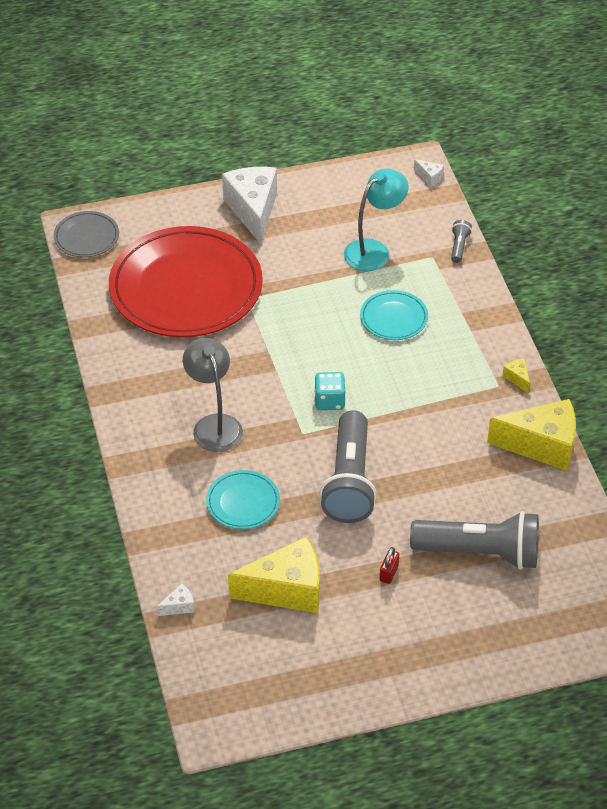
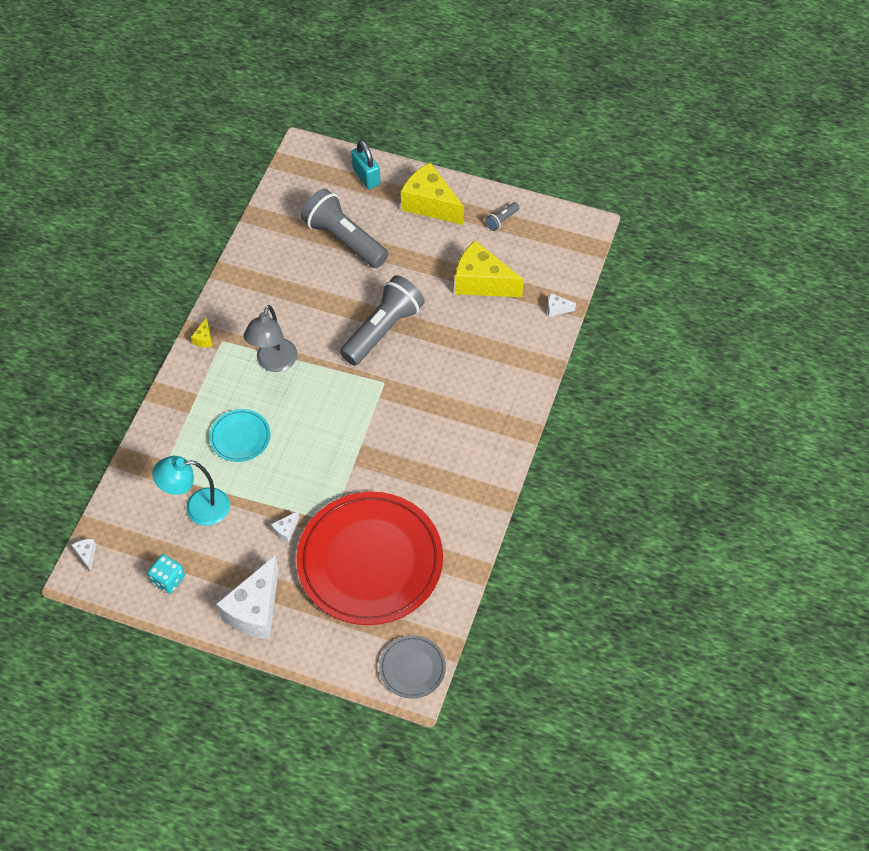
camera: 145 degrees left, 10 degrees up
(214, 425) = (440, 424): grey lamp -> grey lamp (274, 363)
(243, 502) = (464, 355): turquoise plate -> none
(281, 272) = (286, 530): none -> white cheese
(329, 401) = (345, 396): turquoise dice -> turquoise dice (168, 579)
(389, 573) = (410, 258): red padlock -> none
(459, 246) = (133, 471): grey flashlight -> grey flashlight (502, 220)
(528, 642) = (366, 177): none -> turquoise padlock
(542, 445) = (238, 283): yellow cheese -> yellow cheese (430, 204)

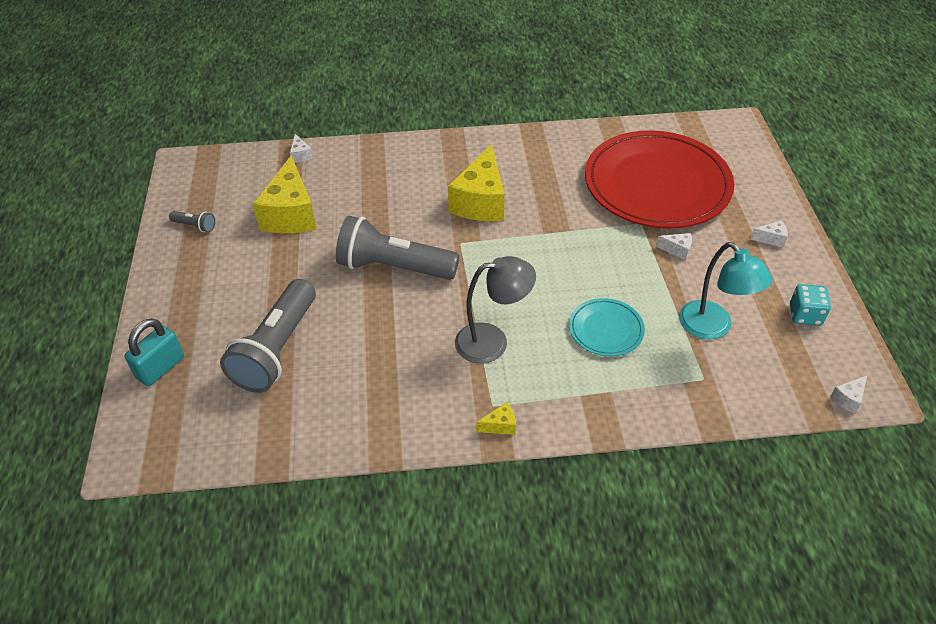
camera: 115 degrees left, 10 degrees down
(255, 610) = (771, 239): white cheese -> white cheese, size x0.41
(412, 668) = (724, 130): grey plate -> none
(430, 204) = (190, 291): yellow cheese -> yellow cheese (480, 202)

